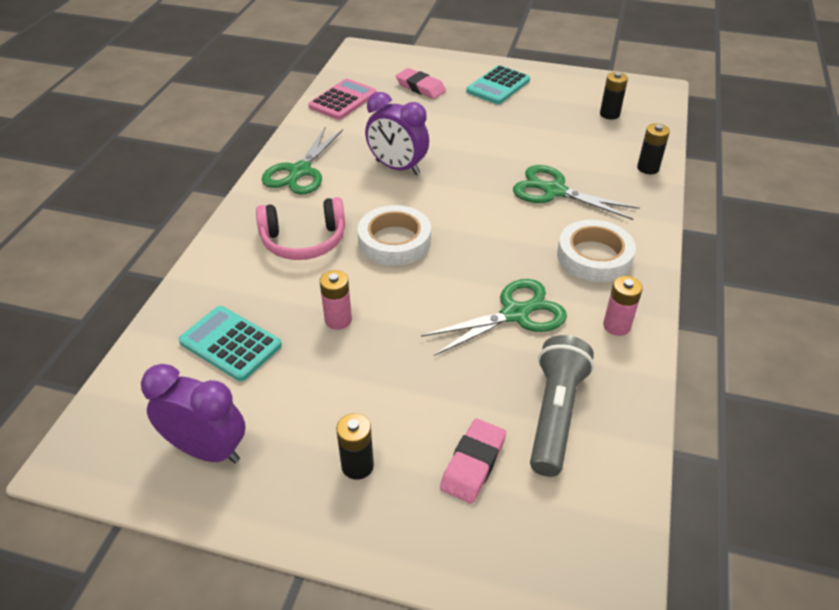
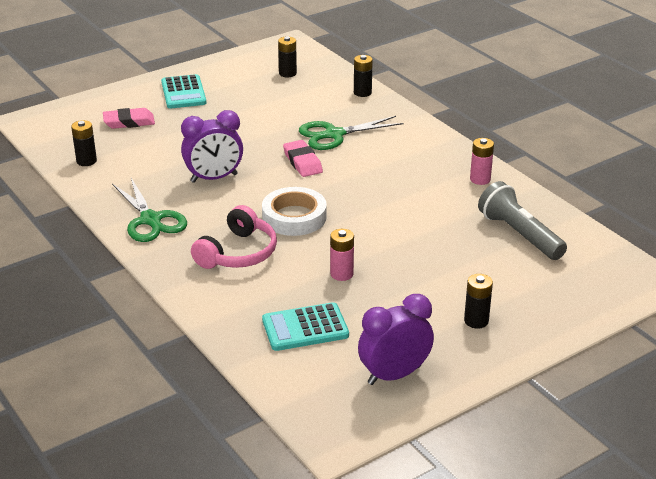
camera: 50 degrees left, 10 degrees down
(343, 100) = (86, 161): pink calculator -> black battery
(473, 464) = (522, 279): pink eraser -> pink eraser (302, 162)
(515, 314) = (425, 207): green scissors -> none
(594, 256) = (414, 155): white tape -> none

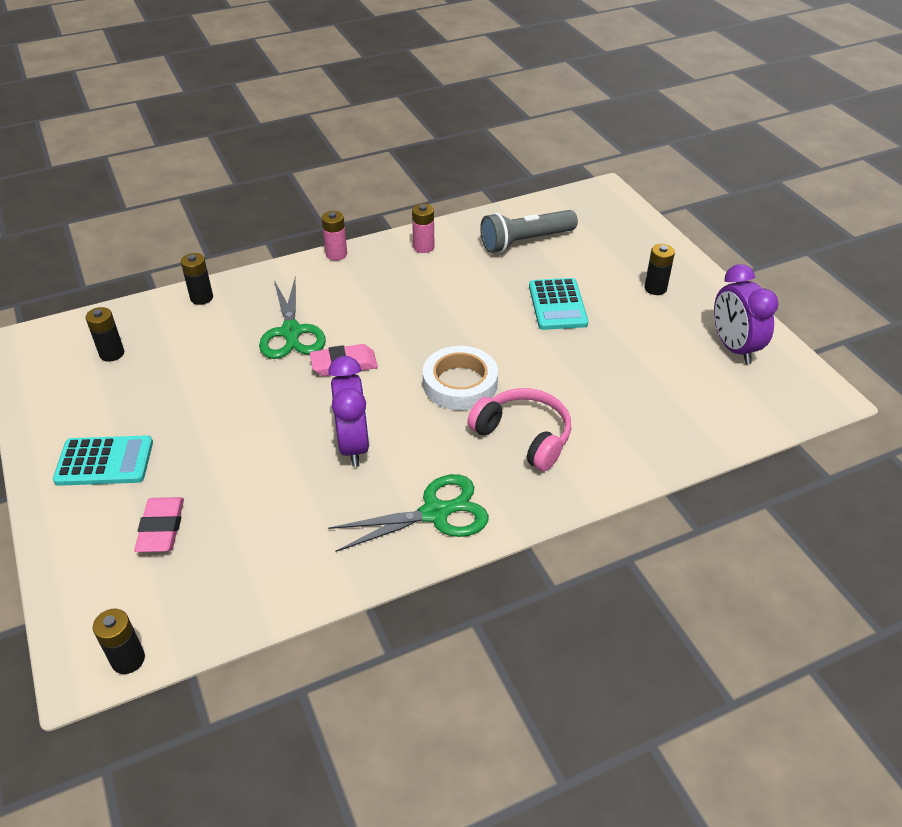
camera: 80 degrees left, 10 degrees up
(86, 161) = (256, 583): black battery -> black battery (128, 659)
(305, 328) = (664, 397): turquoise calculator -> turquoise calculator (557, 305)
(341, 274) = (574, 361): pink battery -> pink battery (336, 254)

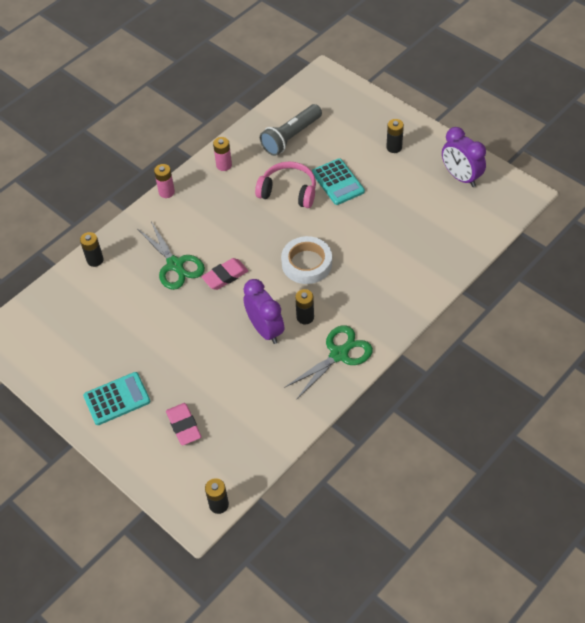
camera: 20 degrees left, 10 degrees up
(112, 353) = (64, 324): black battery -> black battery (305, 317)
(523, 436) = (364, 285): pink headphones -> pink headphones (288, 191)

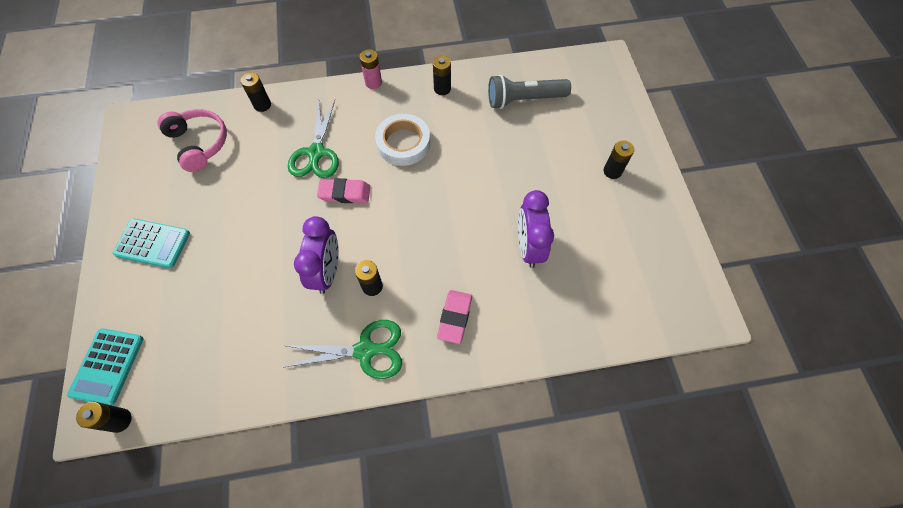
camera: 35 degrees right, 10 degrees up
(184, 426) = (173, 313): pink eraser -> pink eraser (454, 317)
(224, 165) = (442, 89): pink battery -> black battery
(288, 191) = (474, 150): pink headphones -> pink headphones (199, 143)
(306, 263) = (424, 232): white tape -> white tape (403, 143)
(338, 182) = (526, 171): turquoise calculator -> turquoise calculator (107, 366)
(461, 177) = (654, 247): purple clock -> purple clock (529, 247)

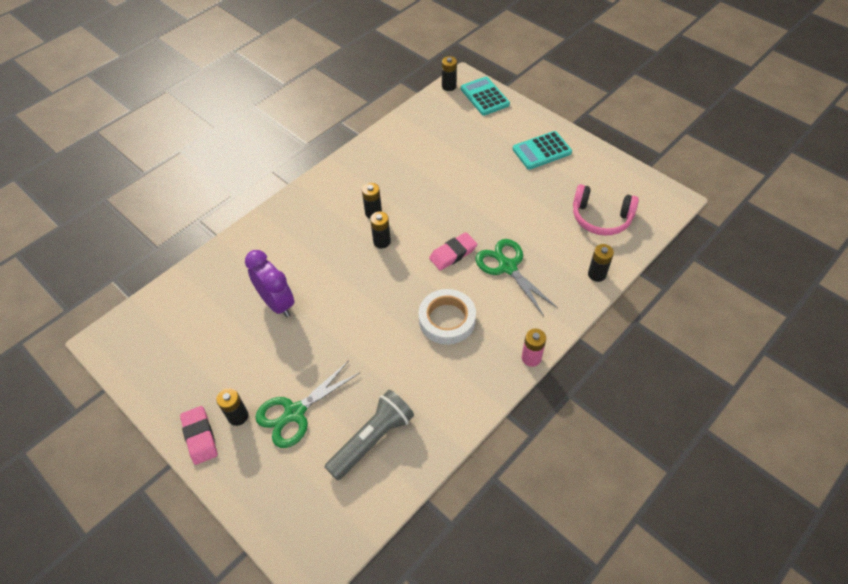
camera: 145 degrees right, 10 degrees down
(327, 272) = (412, 202): purple clock -> none
(365, 350) = (345, 181): green scissors -> green scissors (295, 413)
(442, 89) = (462, 396): black battery -> black battery (382, 241)
(454, 317) = (301, 229): pink eraser -> pink eraser (200, 436)

